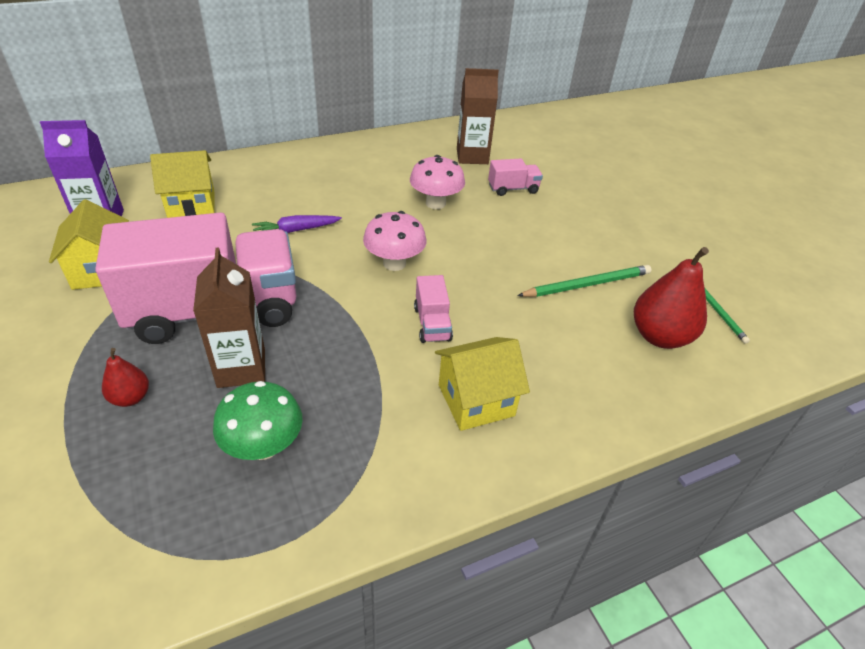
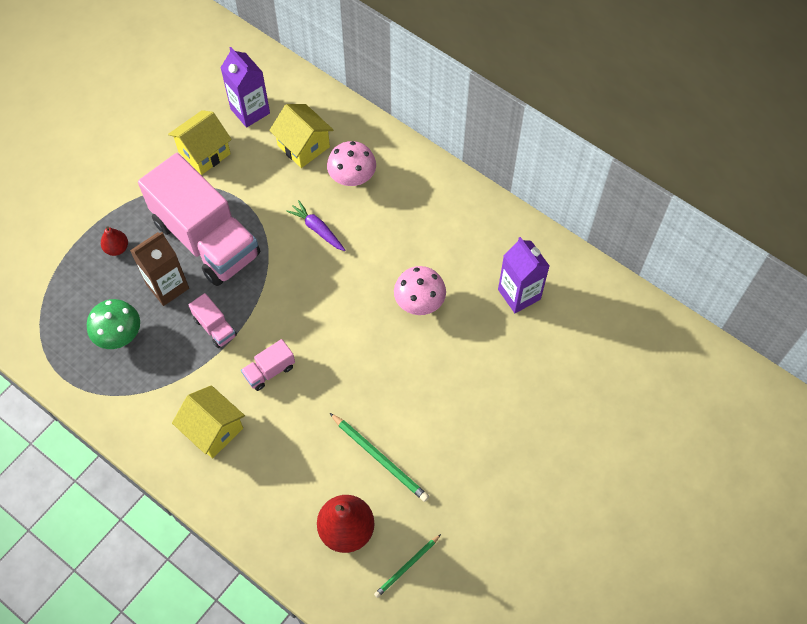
camera: 65 degrees right, 20 degrees up
(394, 263) = (320, 314): pink mushroom -> pink mushroom (352, 178)
(472, 156) = (519, 294): brown carton -> purple carton
(513, 189) = (486, 351): pink truck -> pink truck (215, 327)

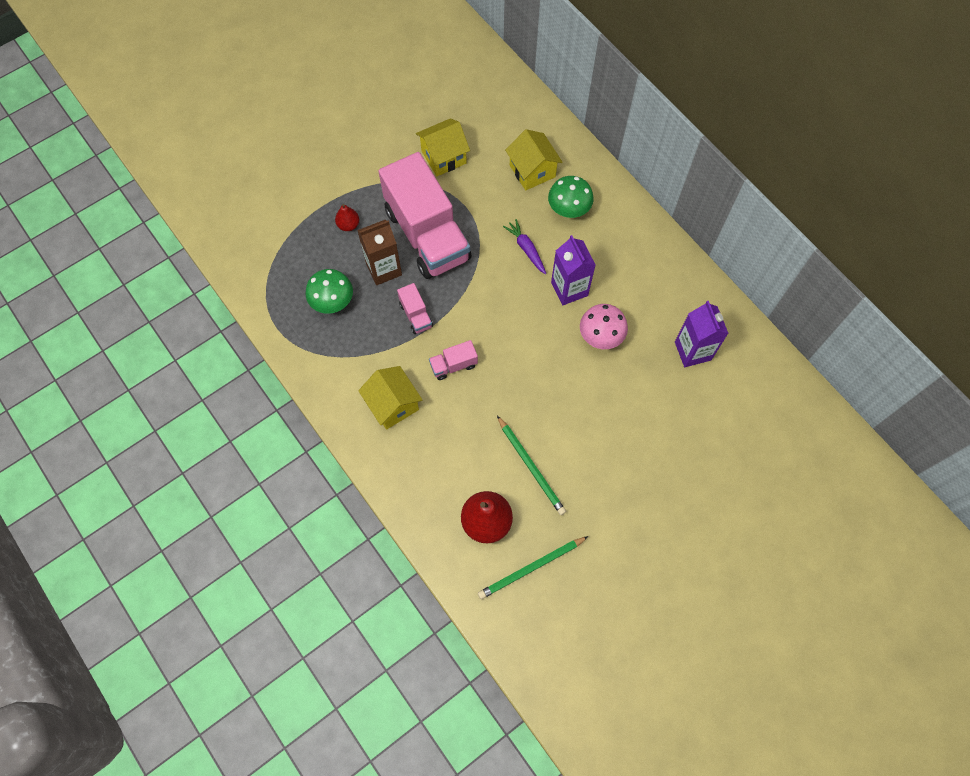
camera: 15 degrees right, 5 degrees up
(250, 111) = (493, 128): purple carton -> purple carton (569, 289)
(352, 178) = (568, 209): pink mushroom -> green mushroom
(407, 567) = (531, 568): green pencil -> green pencil, size x1.54

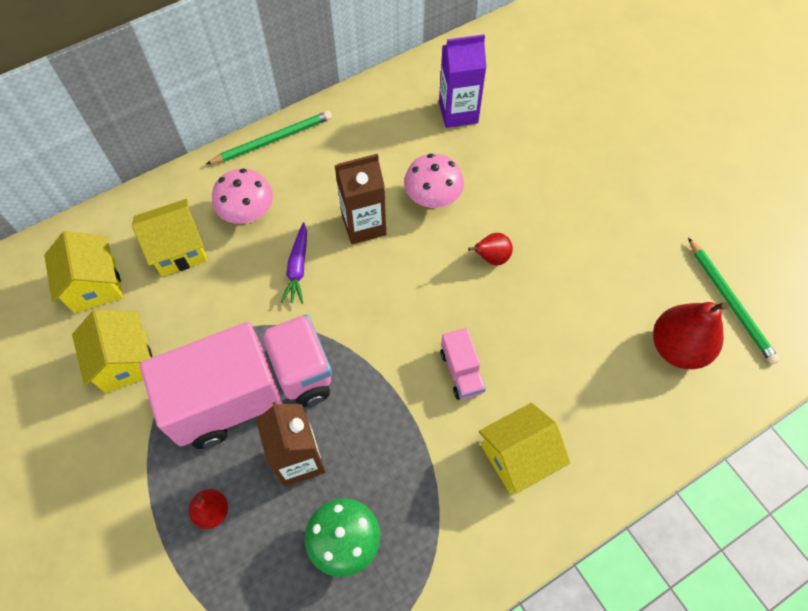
camera: 85 degrees left, 5 degrees down
(416, 315) = (380, 417): pink truck -> none
(498, 127) = (94, 285): none -> yellow house
(526, 249) = (298, 268): purple carrot -> purple carrot turned 60 degrees counterclockwise
(531, 467) = (603, 290): green pencil -> green pencil (273, 140)
(551, 382) = (491, 258): none -> red pear
(568, 209) = (248, 213): green mushroom -> pink mushroom
(569, 289) = (364, 225): purple carton -> brown carton

